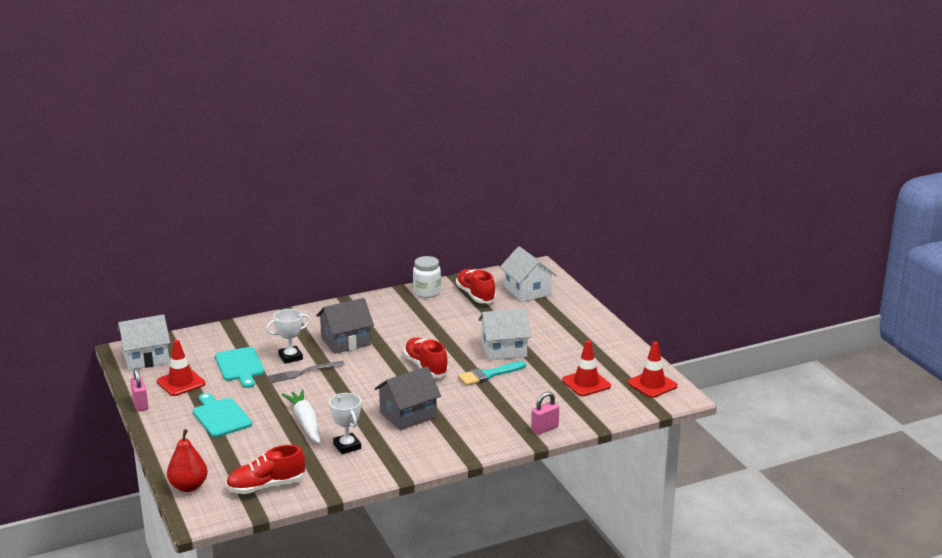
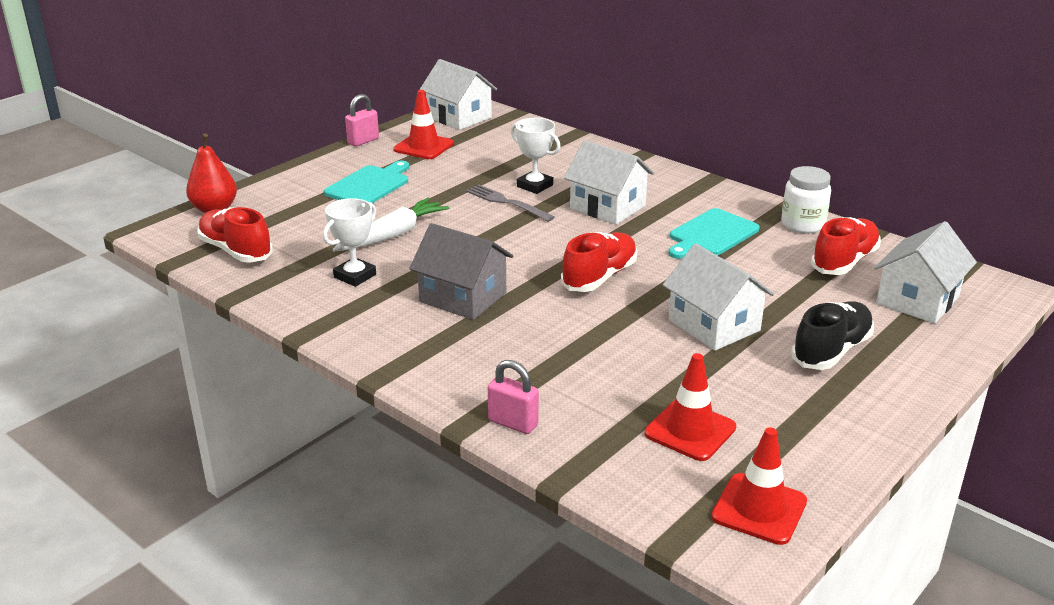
camera: 65 degrees right, 5 degrees up
(240, 366) = (486, 165): turquoise cutting board -> turquoise cutting board (711, 235)
(345, 341) = (607, 207): grey house -> white house
(488, 375) = (626, 331): turquoise brush -> none
(551, 327) = (831, 351): none -> black shoe

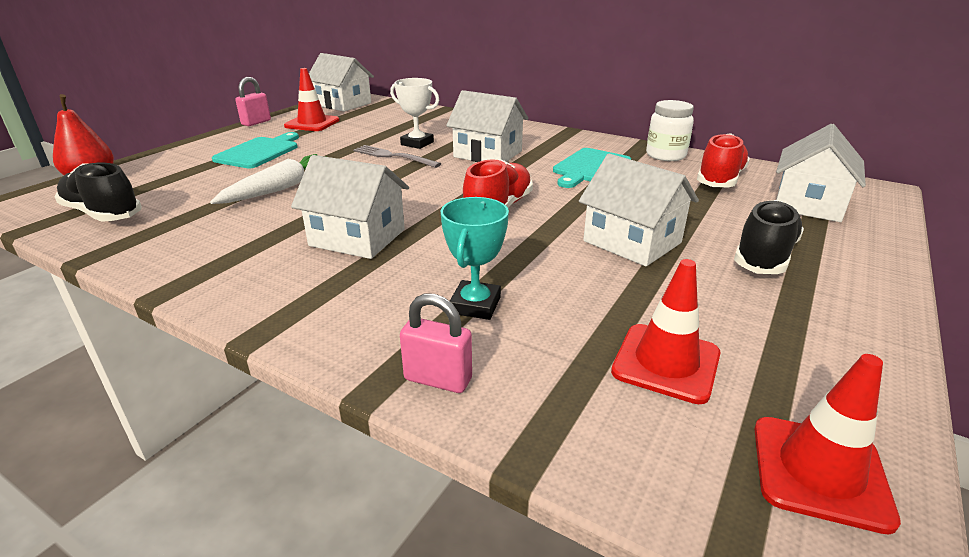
camera: 10 degrees left, 0 degrees up
(236, 251) = (103, 214): red shoe -> black shoe
(355, 276) = (235, 227): white trophy -> none
(463, 297) = (357, 237): grey house -> white house
(554, 370) = (475, 305): none -> turquoise trophy

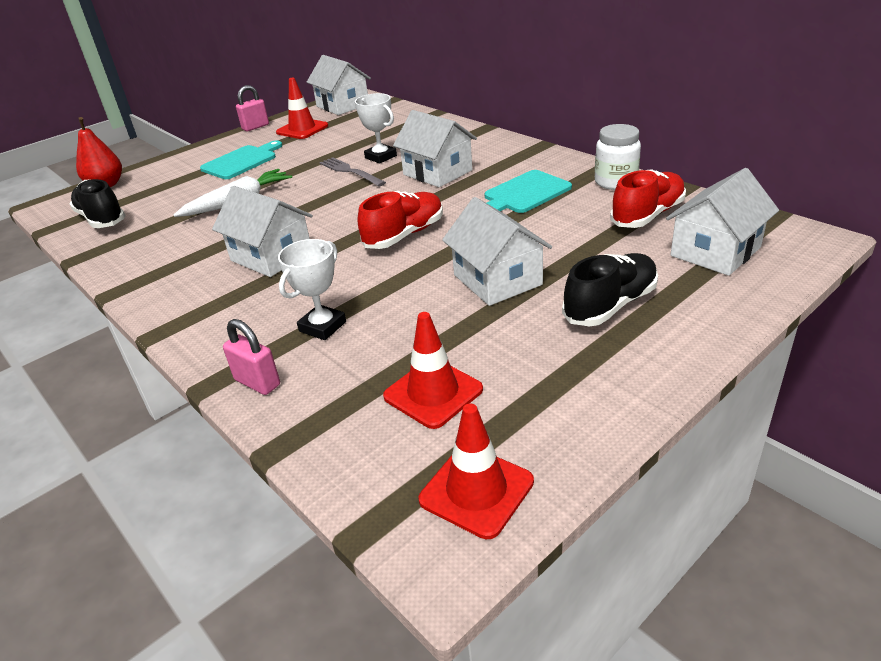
camera: 20 degrees right, 5 degrees up
(475, 305) = (322, 326): turquoise trophy -> white trophy

